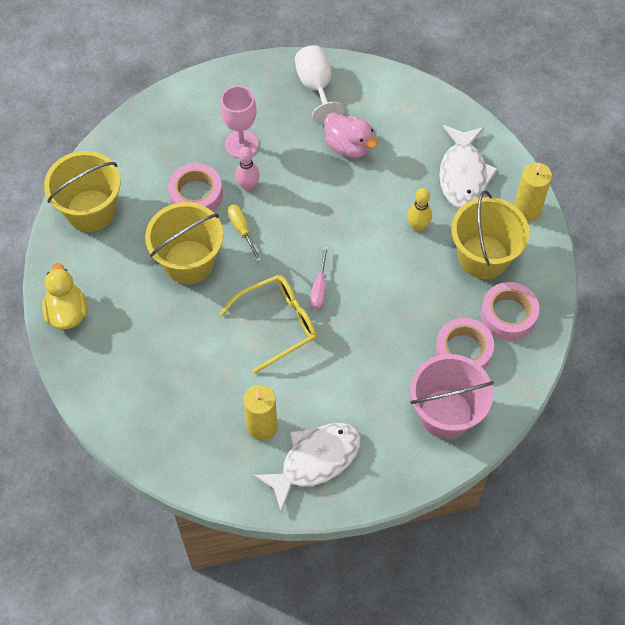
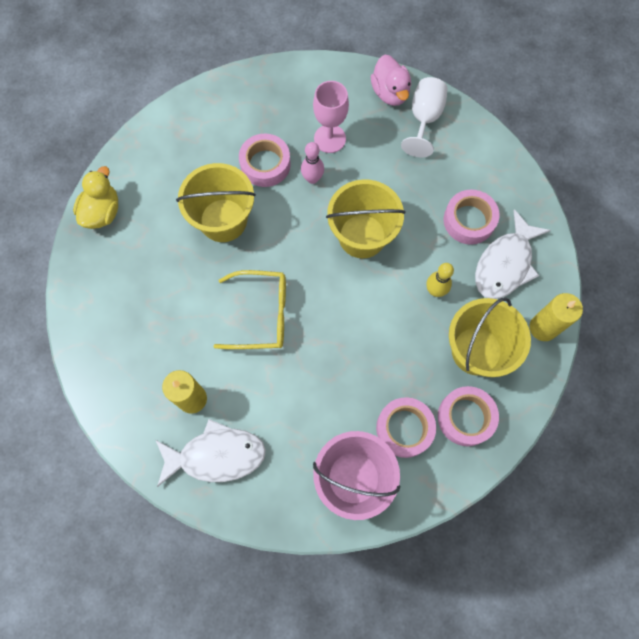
camera: 30 degrees right, 10 degrees up
(91, 211) = (174, 135): yellow bucket -> yellow bucket (362, 236)
(242, 230) = (283, 215): yellow screwdriver -> none
(319, 288) = (316, 301): pink screwdriver -> none
(348, 146) = (419, 186): pink duck -> pink duck (390, 93)
(410, 154) = (469, 220): none -> pink tape

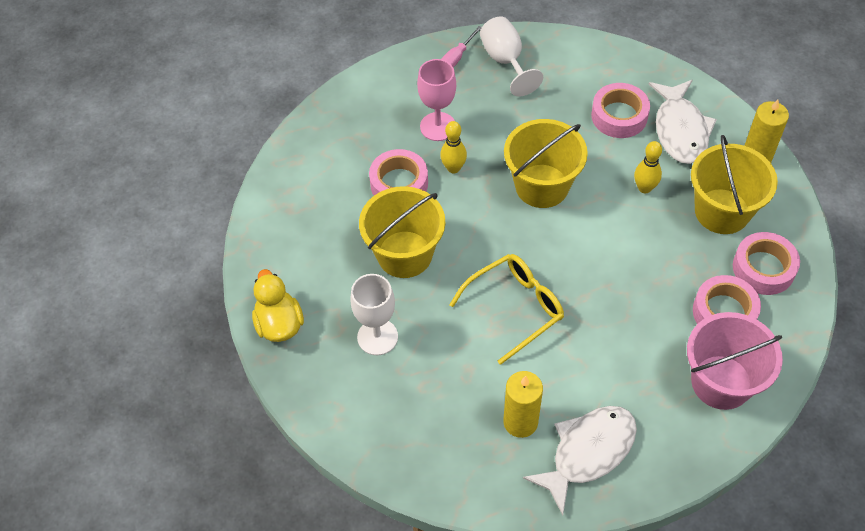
camera: 35 degrees left, 15 degrees down
(154, 267) = (377, 337): none -> white goblet
(312, 178) = (453, 168): pink bowling pin -> yellow bowling pin
(390, 93) = (456, 58): pink duck -> pink screwdriver

